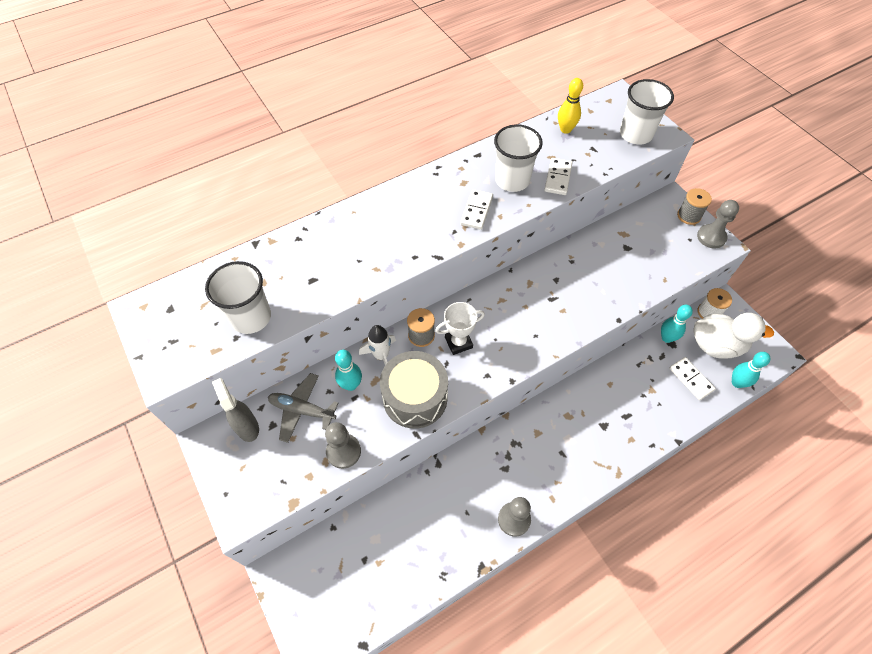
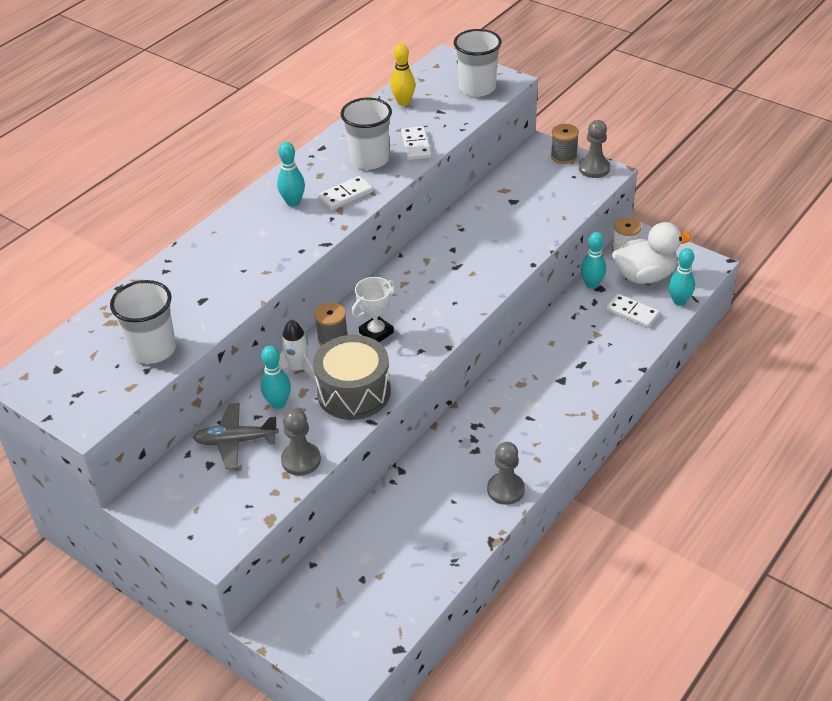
camera: 20 degrees left, 15 degrees down
(247, 427) = (182, 475): grey spray bottle -> none
(430, 204) = (293, 202): none -> turquoise bowling pin
(476, 211) = (345, 195): white domino -> white domino turned 60 degrees clockwise

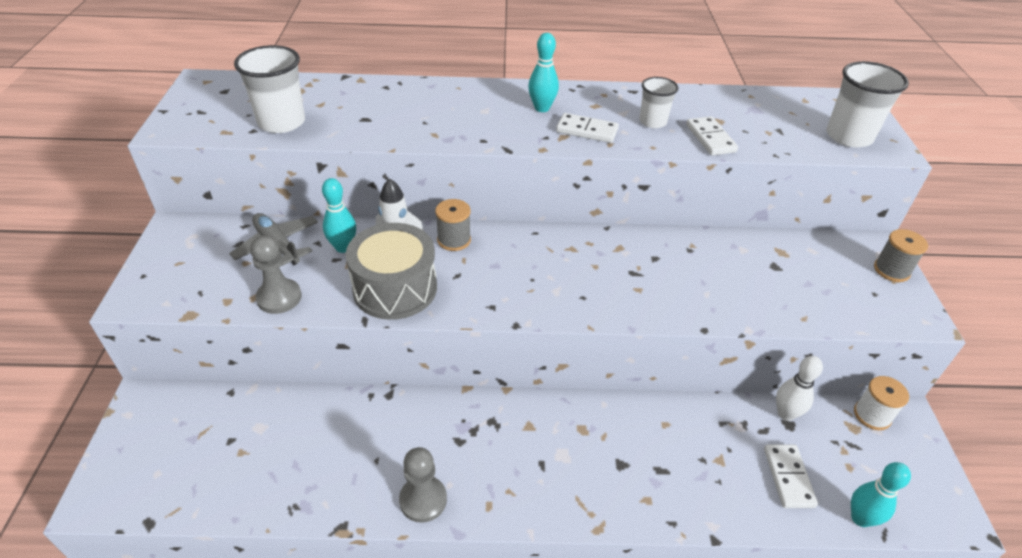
camera: 50 degrees right, 0 degrees up
(369, 159) = (652, 122): white cup -> white cup, size x0.61
(376, 333) = (488, 263): white trophy -> none
(403, 102) = (758, 105): yellow bowling pin -> none
(416, 145) = (710, 138): white domino -> white domino turned 60 degrees counterclockwise
(592, 284) = (785, 414): turquoise bowling pin -> white bowling pin
(594, 168) = (910, 304): grey pawn -> none
(644, 276) = (856, 457): white duck -> none

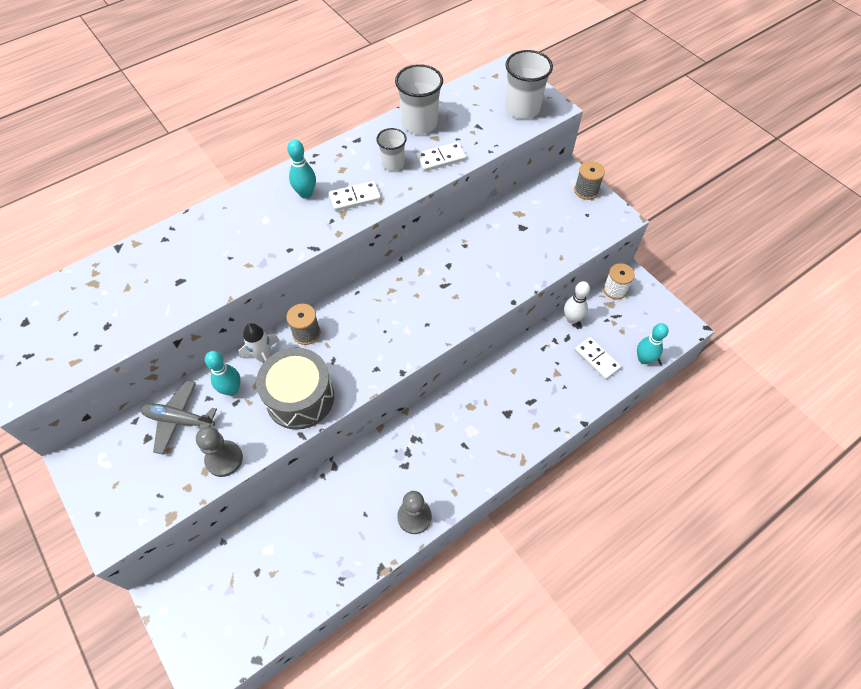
camera: 35 degrees left, 15 degrees up
(281, 122) = (113, 324): white cup -> white cup (419, 123)
(710, 138) = (441, 158): white domino -> white domino turned 60 degrees counterclockwise

